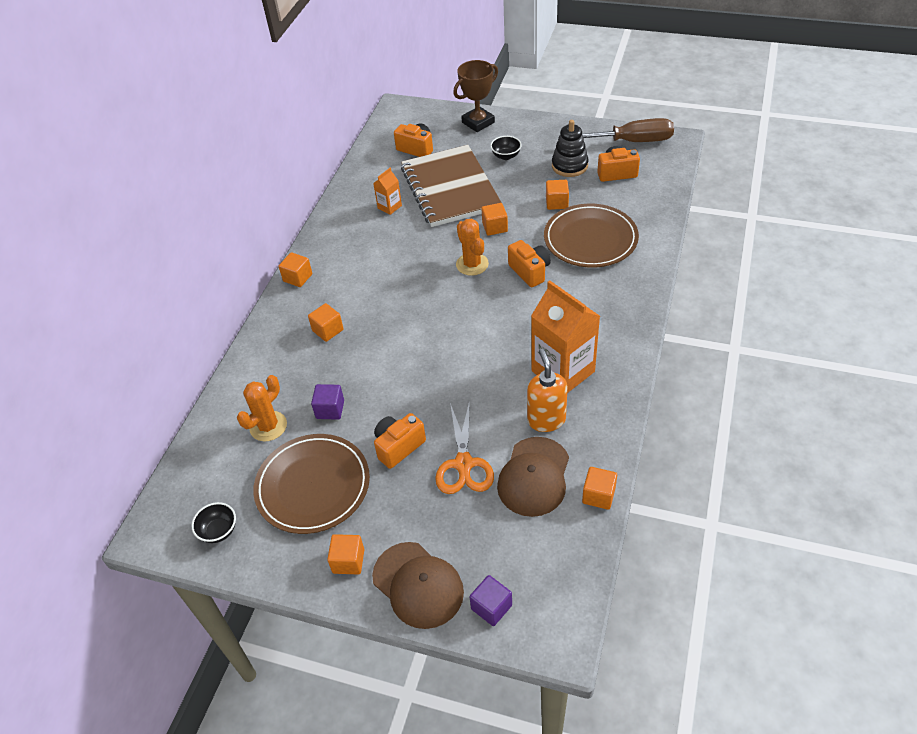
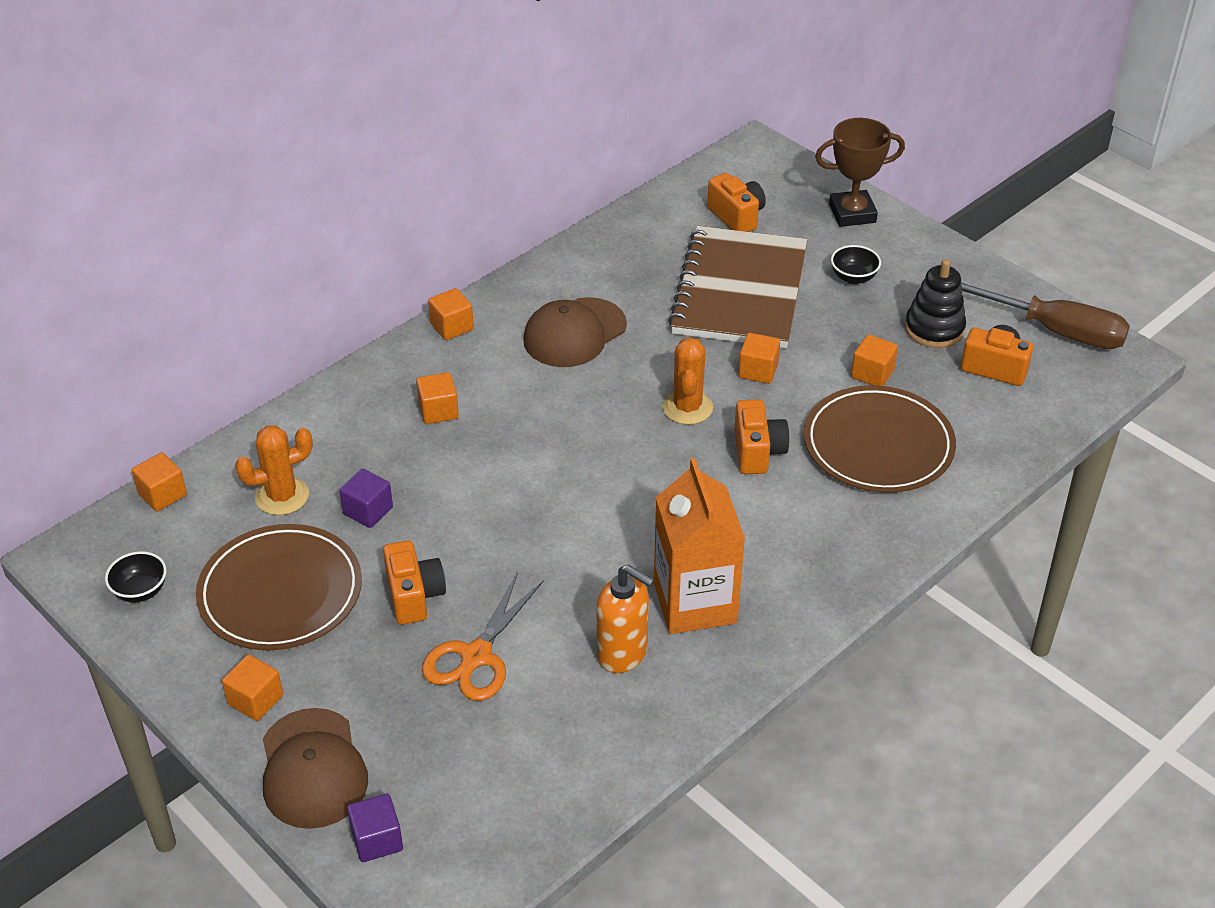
camera: 25 degrees right, 5 degrees down
(389, 207) = (638, 282): orange carton -> none
(398, 447) = (414, 596): orange camera -> orange camera turned 90 degrees clockwise
(534, 477) = (550, 715): brown cap -> brown cap (574, 333)
(546, 420) = (623, 653): orange soap dispenser -> orange soap dispenser turned 105 degrees clockwise
(598, 495) = (613, 779): orange cube -> orange cube (162, 494)

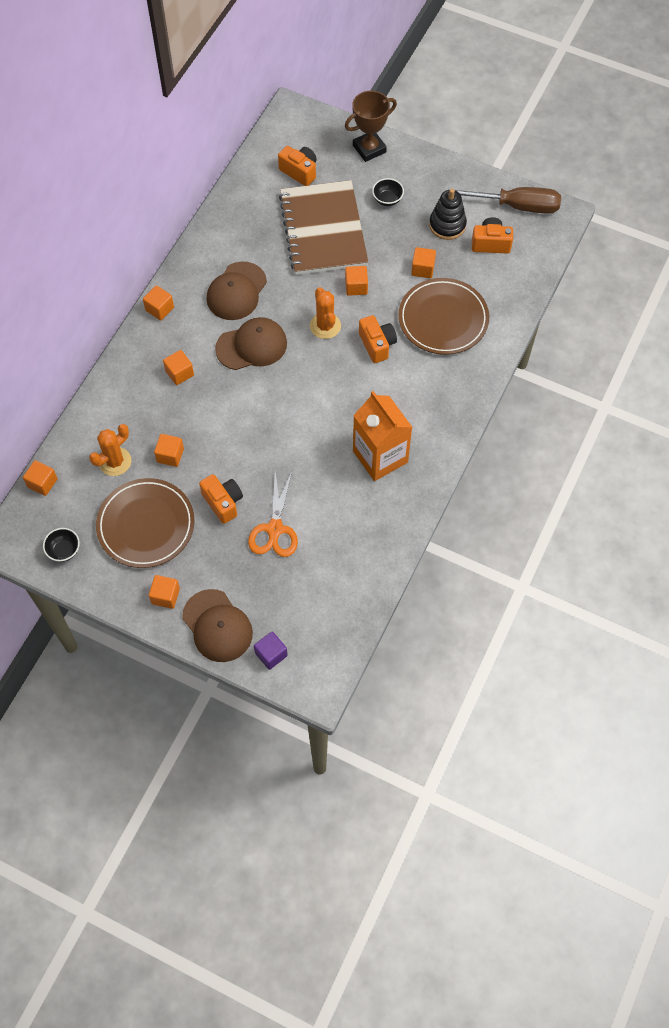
camera: 20 degrees left, 20 degrees up
(368, 511) = (170, 455): purple cube -> orange cube
(563, 404) = (252, 346): none -> brown cap
(623, 653) = (353, 501): orange soap dispenser -> none

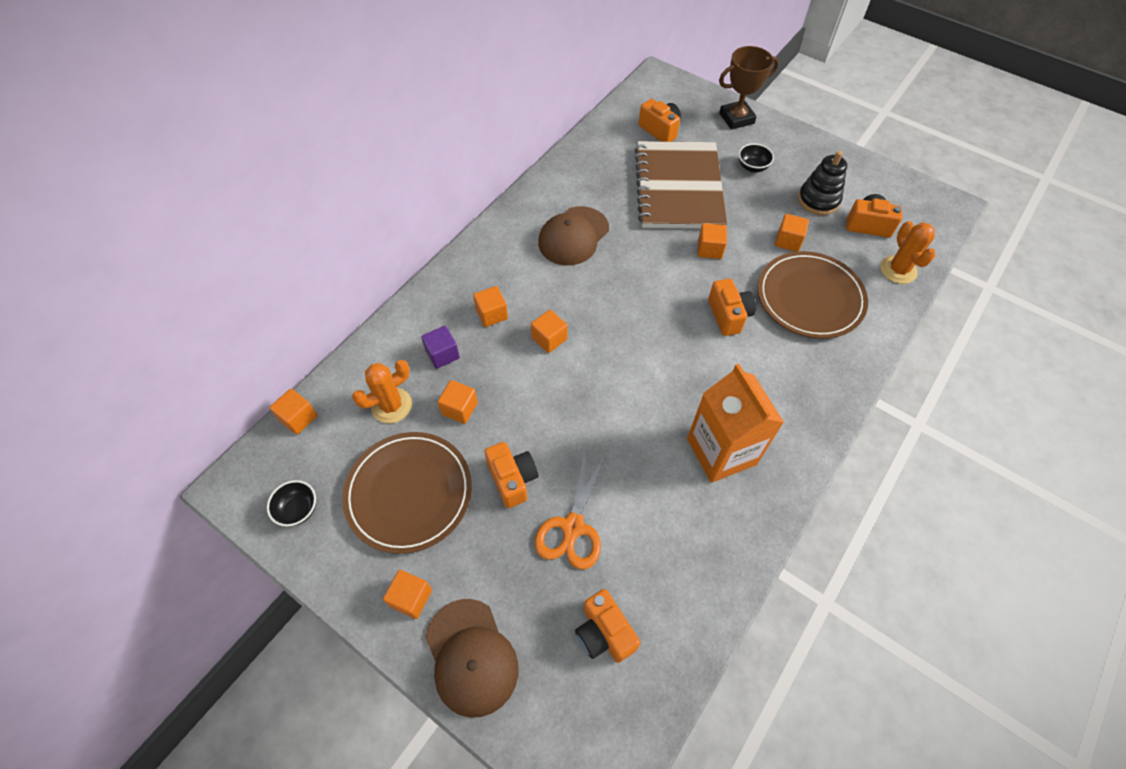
camera: 10 degrees right, 5 degrees down
(159, 309) = (484, 242): orange cube -> orange cube (549, 338)
(252, 346) = (581, 296): brown cap -> none
(271, 654) = (538, 717): purple cube -> purple cube (442, 354)
(308, 596) = (604, 633): none -> orange camera
(325, 326) = (669, 286): orange cactus -> orange cactus (898, 270)
(517, 206) = (898, 191): brown screwdriver -> none

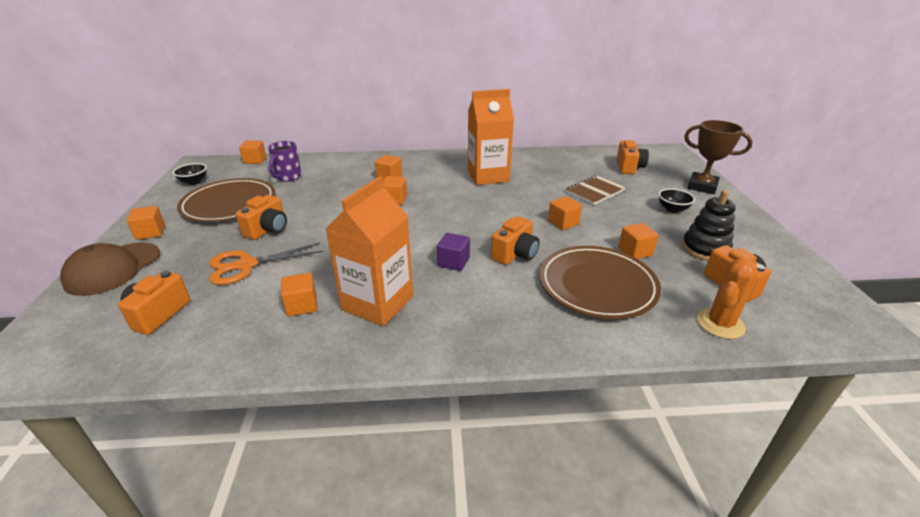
camera: 50 degrees right, 25 degrees down
(391, 405) = (288, 177): orange cactus -> purple mug
(442, 354) = (341, 176): purple cube -> purple cube (453, 262)
(459, 408) = (306, 194): orange cube -> orange cube (302, 305)
(573, 236) = (488, 176): brown cap -> orange carton
(679, 187) = (595, 191): brown notebook -> brown notebook, size x0.49

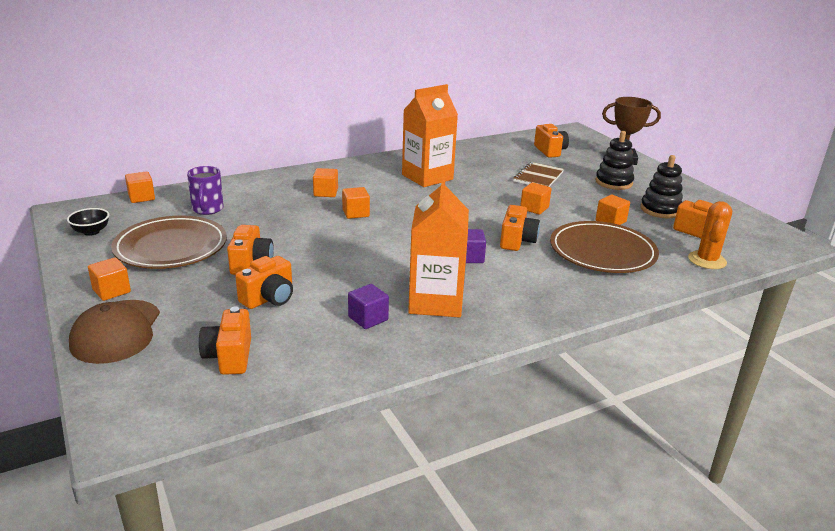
camera: 25 degrees left, 5 degrees down
(246, 265) = (269, 298): orange scissors -> orange camera
(302, 305) = (368, 318): orange cube -> purple cube
(672, 209) = (613, 182): black bowl -> black stacking toy

